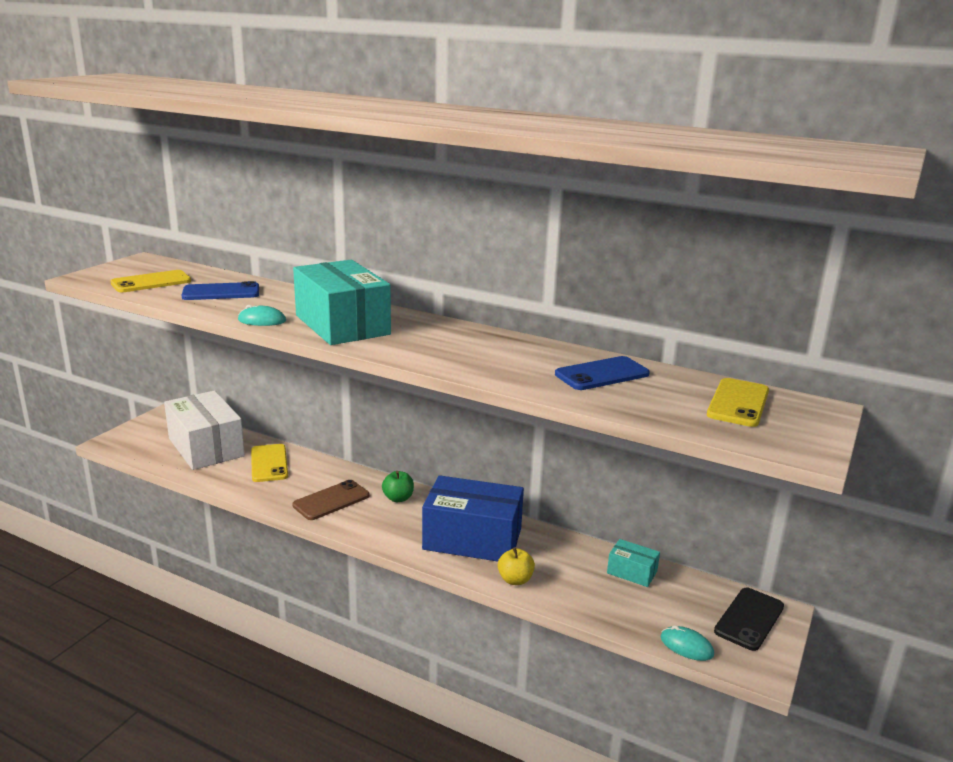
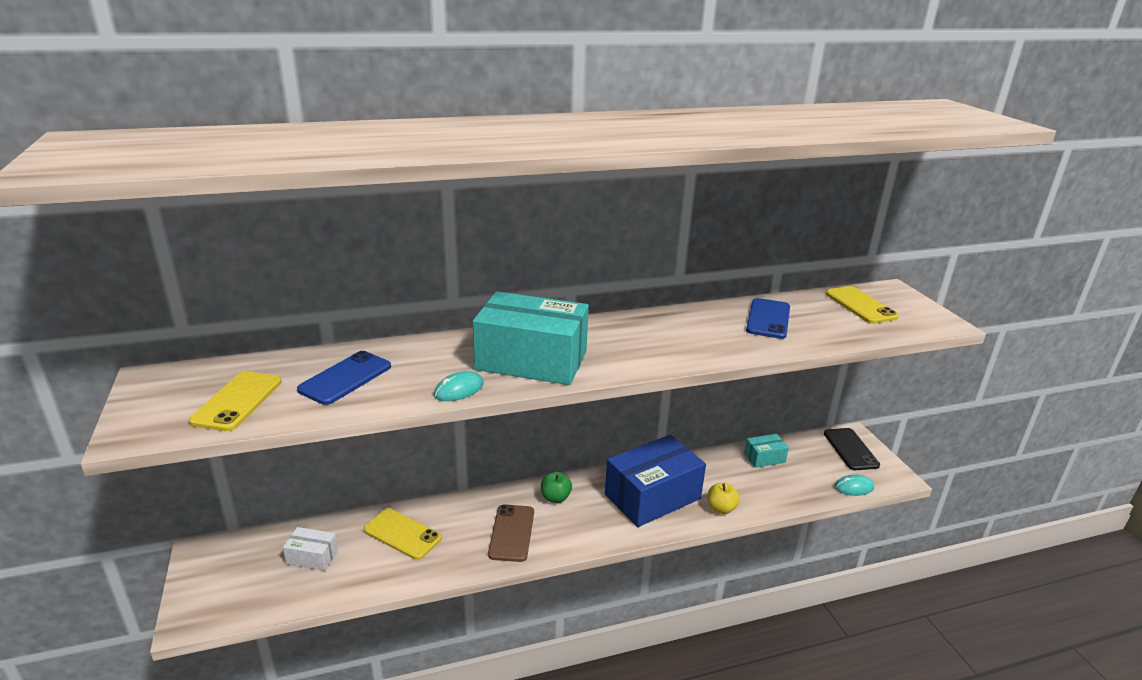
camera: 45 degrees left, 5 degrees up
(206, 447) = (312, 557): white box -> white box, size x0.46

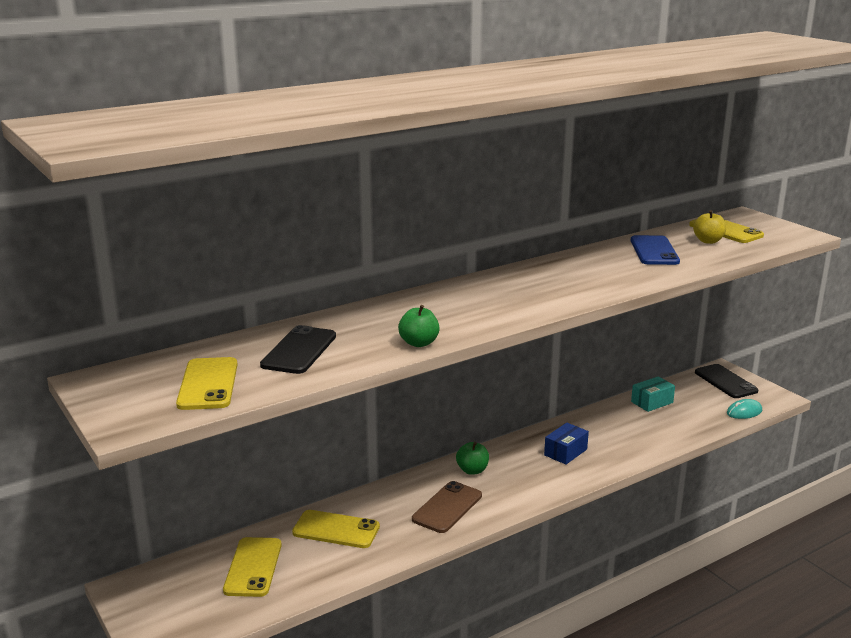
camera: 15 degrees left, 5 degrees down
(312, 557) = (253, 567): white box -> yellow phone
(345, 378) = (299, 350): blue phone -> black phone
(459, 389) = (419, 343): turquoise mouse -> green apple
(511, 533) = (447, 507): brown phone -> brown phone turned 45 degrees clockwise
(531, 360) = (467, 312): turquoise box -> none
(652, 496) = (565, 452): blue box -> blue box, size x0.46
(721, 508) = (635, 450): yellow apple -> yellow apple (708, 241)

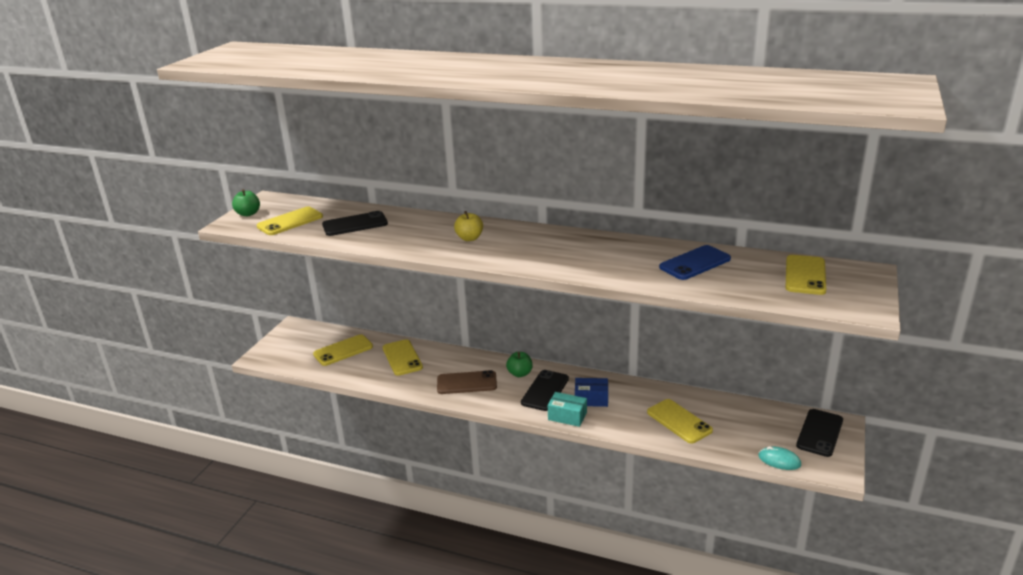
camera: 55 degrees right, 5 degrees up
(419, 343) = (405, 248): green apple -> green apple (248, 214)
(521, 469) = (545, 391): none -> black phone
(648, 427) = (679, 421): none -> yellow phone
(652, 402) = (722, 409): turquoise box -> turquoise box (567, 416)
(708, 241) = (761, 276): yellow apple -> yellow apple (469, 238)

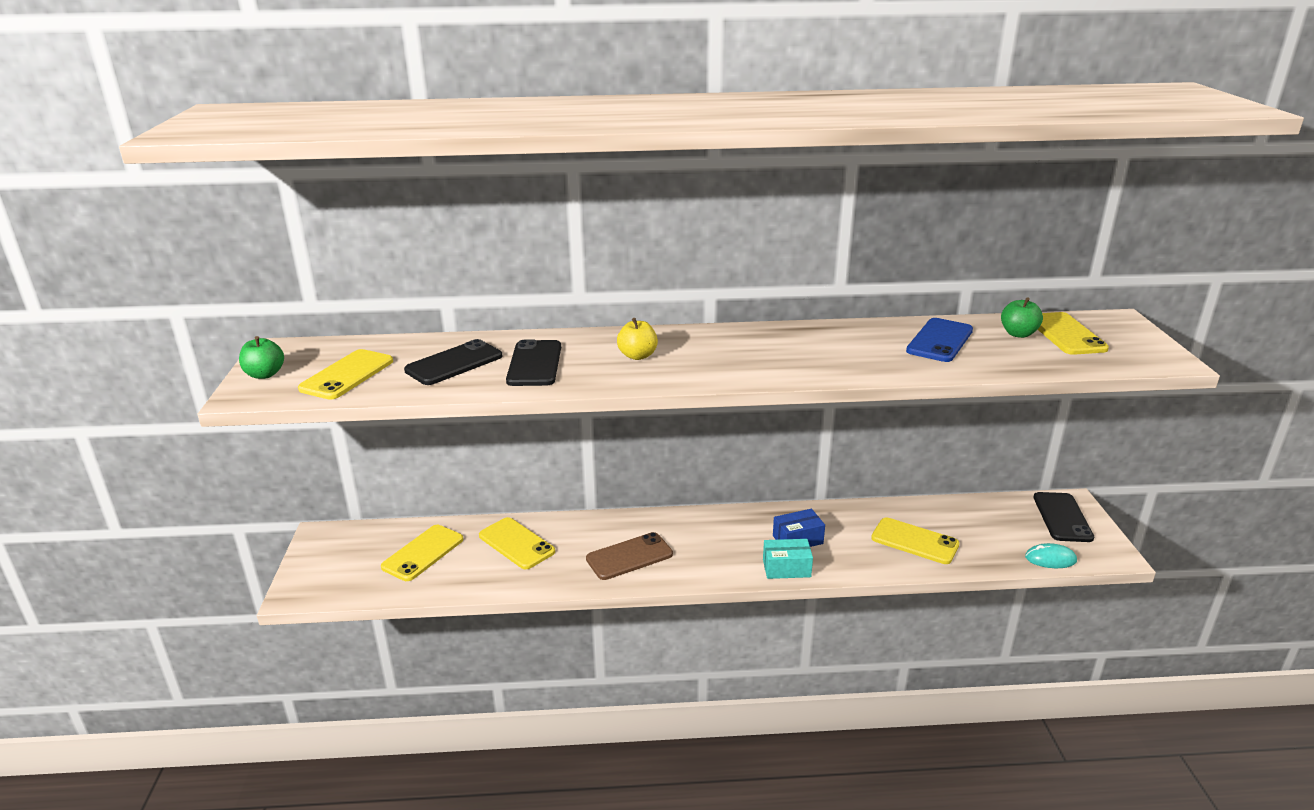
camera: 25 degrees left, 0 degrees up
(520, 373) = (687, 528): green apple -> green apple (1018, 334)
(545, 391) = (735, 542): black phone -> black phone (534, 364)

